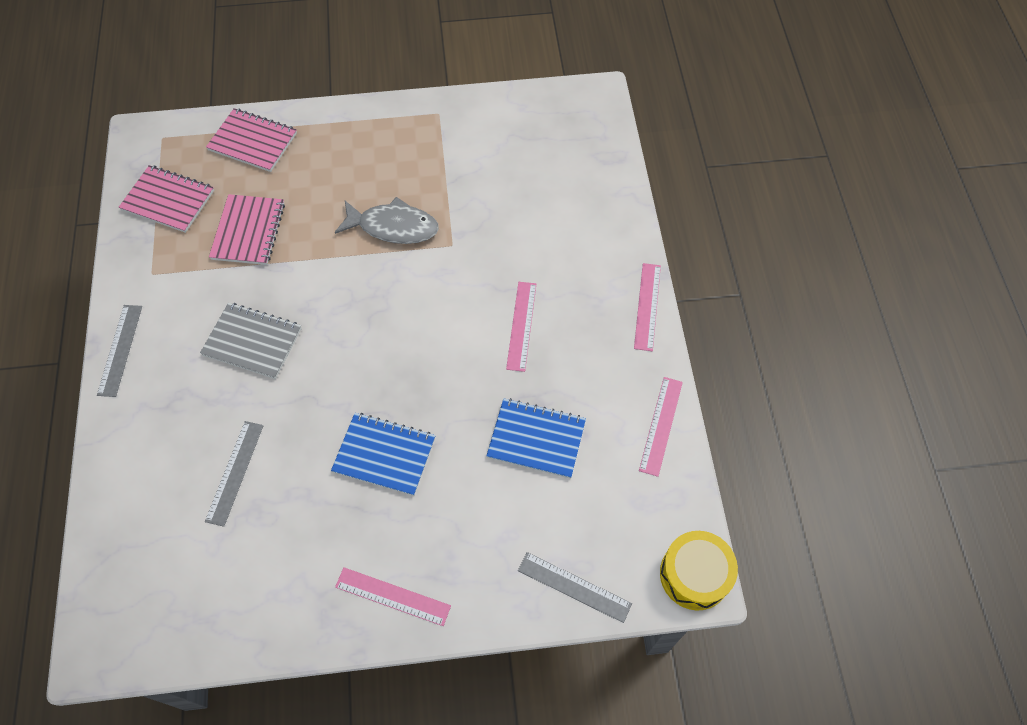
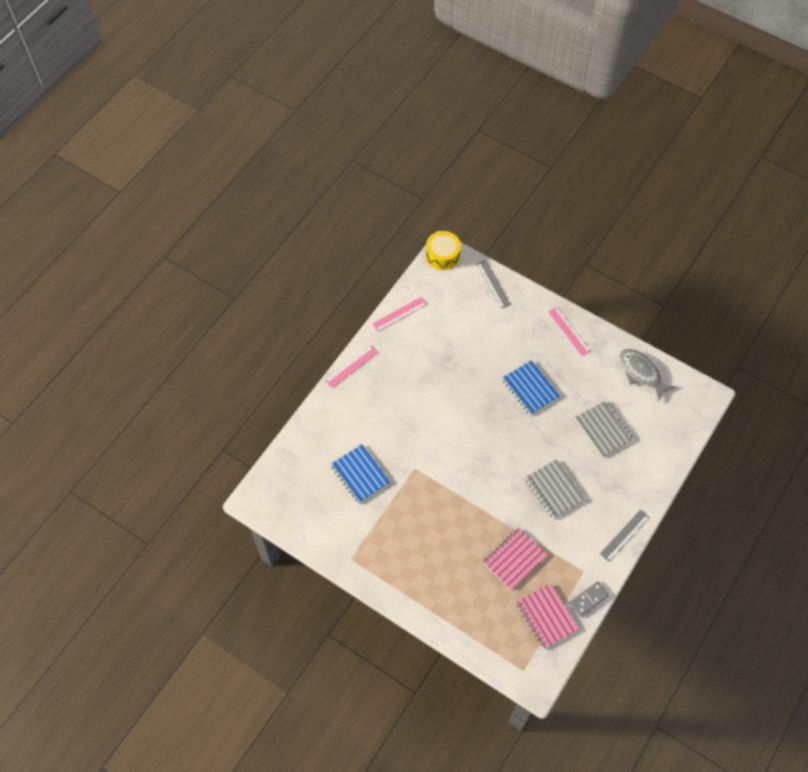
camera: 140 degrees left, 0 degrees up
(126, 249) = (589, 599): none -> grey domino
(234, 472) = (603, 429): grey ruler -> grey notebook
(253, 142) = (471, 623): pink notebook -> none
(393, 227) = (435, 502): grey fish -> grey fish (641, 373)
(521, 325) = (418, 401): pink ruler -> none
(536, 439) = (458, 347): blue notebook -> blue notebook (360, 474)

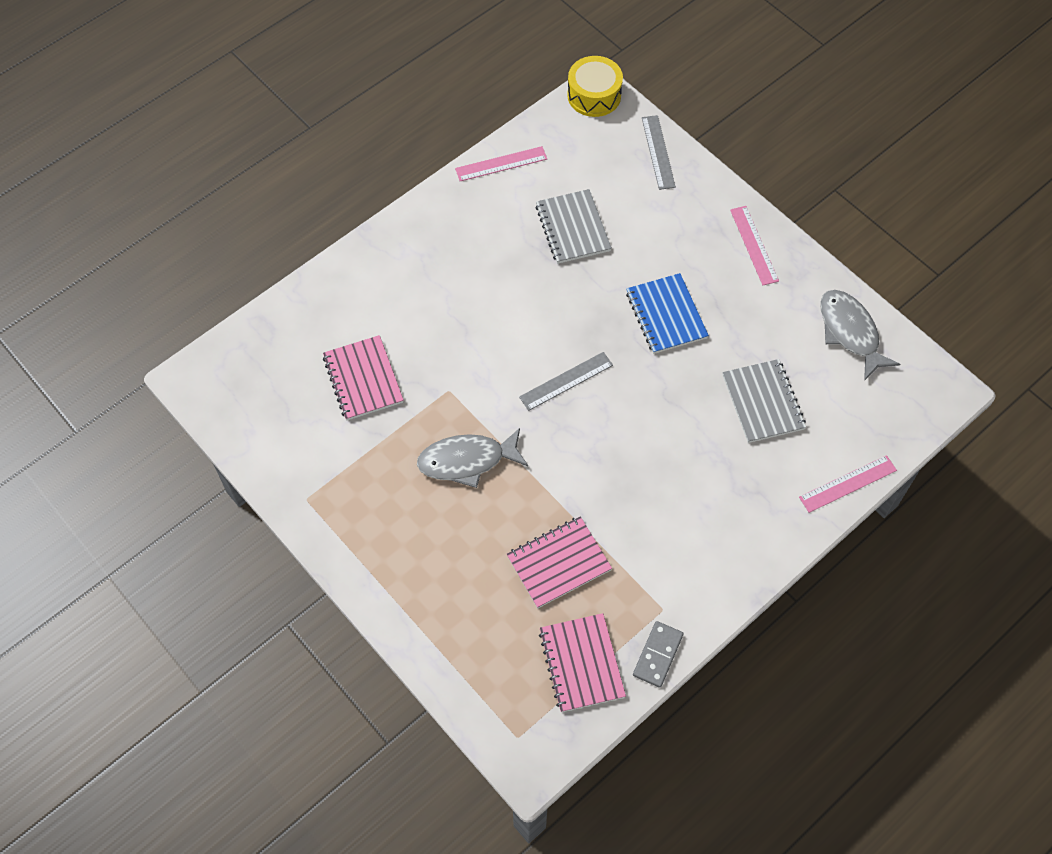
camera: 15 degrees right, 0 degrees up
(351, 366) = (403, 222): pink ruler -> pink ruler (847, 483)
(360, 474) = (363, 379): blue notebook -> pink notebook
(440, 510) = (467, 461): none -> grey fish
(554, 489) = (656, 474): grey notebook -> grey notebook (572, 228)
(589, 599) = (658, 655): grey domino -> grey domino turned 45 degrees counterclockwise
(624, 535) = (747, 571): grey ruler -> grey ruler (566, 381)

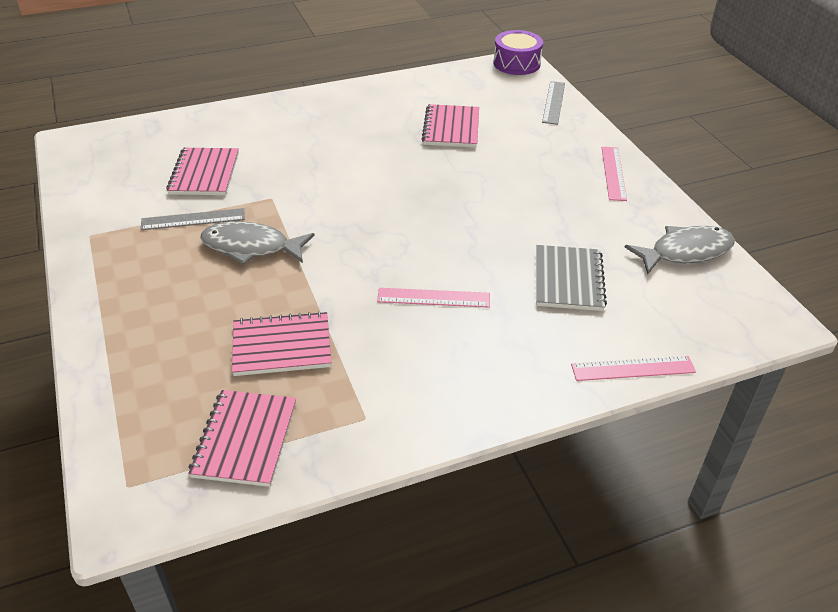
camera: 20 degrees right, 20 degrees down
(501, 164) = (415, 82): pink ruler -> pink ruler (433, 298)
(566, 381) = (381, 218): grey ruler -> grey ruler (193, 219)
(572, 228) = (451, 128): grey notebook -> pink notebook
(594, 95) = (516, 63): yellow drum -> purple drum
(658, 655) = (333, 458): grey domino -> none
(666, 315) = (503, 198): blue notebook -> none
(850, 332) = (685, 252): grey fish -> grey fish turned 75 degrees clockwise

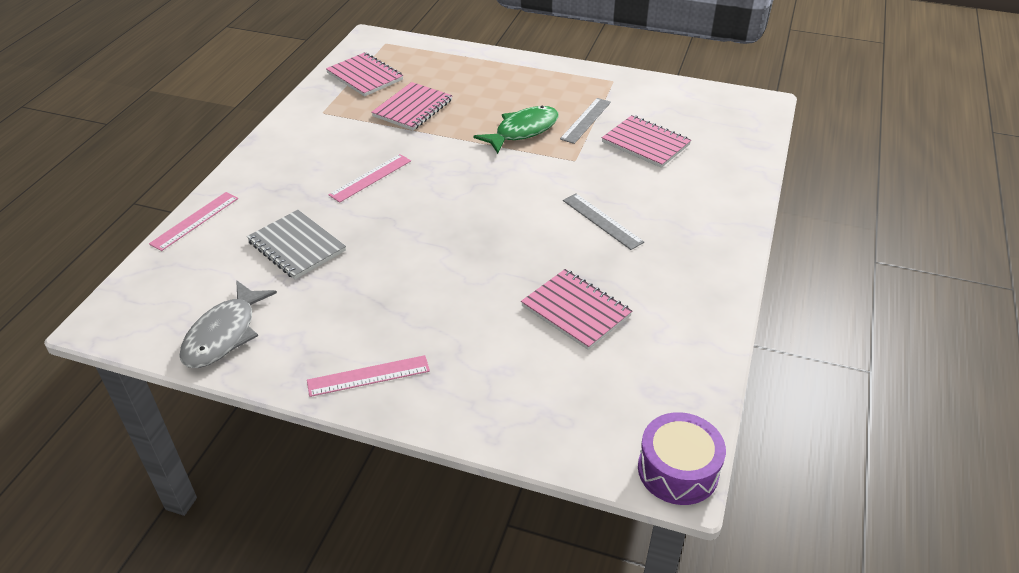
camera: 130 degrees right, 0 degrees up
(251, 247) = (523, 131): grey fish -> green fish
(553, 102) = (545, 432): grey ruler -> grey ruler (602, 221)
(613, 173) = (368, 376): pink ruler -> pink ruler turned 60 degrees counterclockwise

